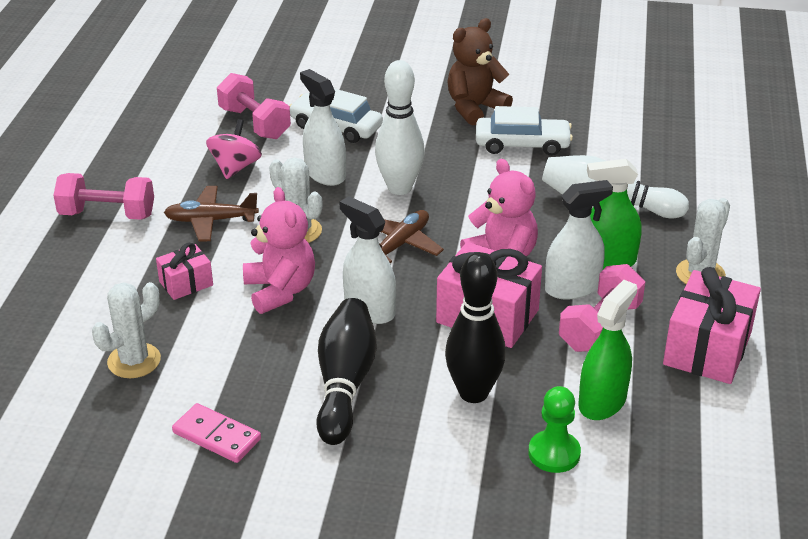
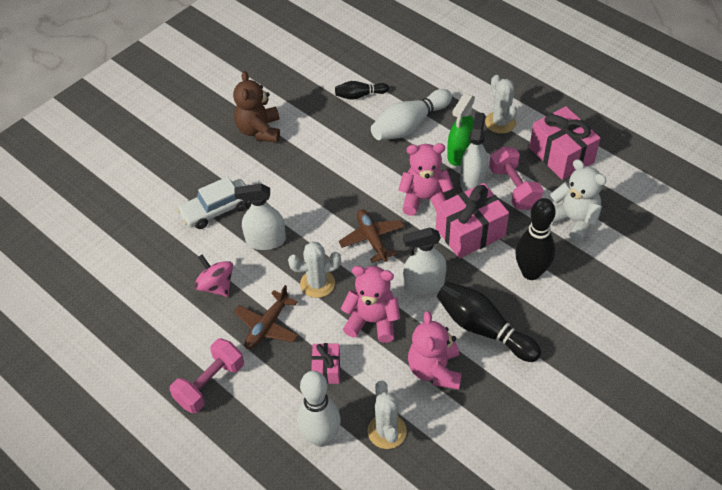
camera: 55 degrees left, 15 degrees up
(217, 436) = (488, 415): pink domino -> none
(249, 366) = (435, 370): none -> pink teddy bear
(255, 123) = (171, 251): pink dumbbell -> none
(399, 188) = (313, 210): white bowling pin -> white bowling pin (321, 437)
(522, 144) = (318, 129): white car -> none
(554, 453) = (600, 262): green pawn -> none
(602, 401) = (573, 221): green spray bottle -> white teddy bear
(609, 151) = (359, 95): none -> black bowling pin

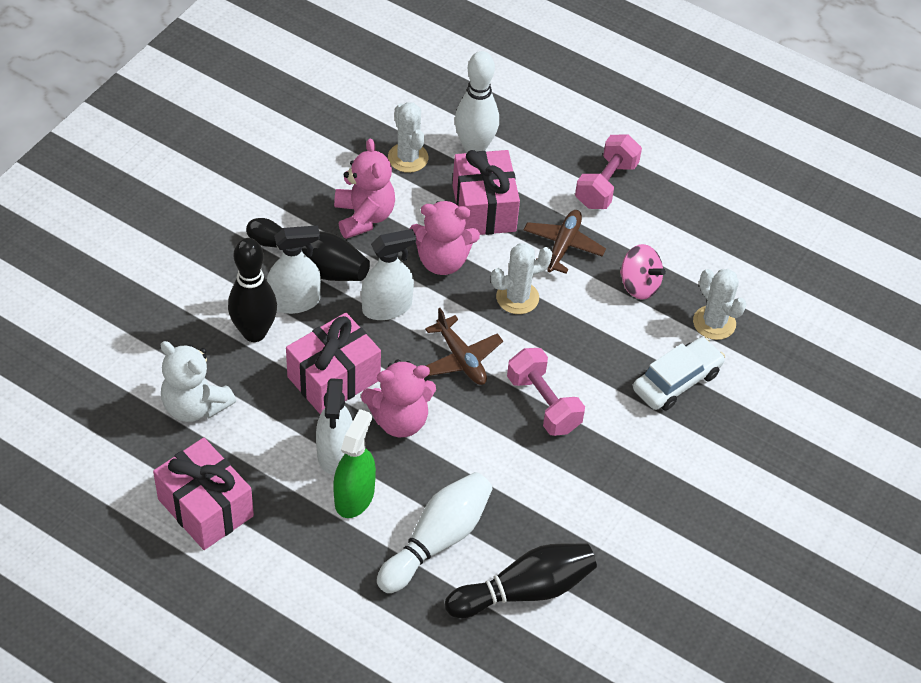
camera: 165 degrees right, 0 degrees up
(259, 130) = (661, 510): brown teddy bear -> none
(266, 240) = (597, 345): white spray bottle -> white spray bottle (294, 301)
(326, 369) = (484, 208): pink gift -> pink gift, size x1.85
(359, 95) = (525, 590): black bowling pin -> black bowling pin, size x1.78
(500, 122) = (297, 558): white cactus -> white cactus (714, 323)
(513, 188) = (276, 447): pink dumbbell -> pink dumbbell (543, 403)

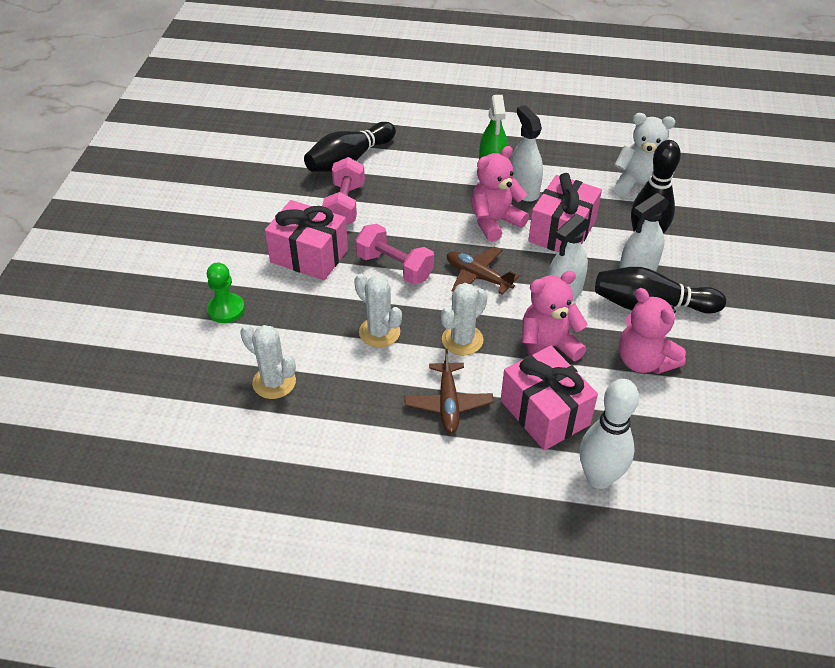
camera: 160 degrees right, 5 degrees down
(205, 507) = (579, 139): pink gift -> pink gift (309, 256)
(408, 158) = (654, 438): white cactus -> white cactus (379, 332)
(437, 540) = (421, 167): white bowling pin -> none
(606, 185) = (439, 490): pink dumbbell -> pink dumbbell (345, 205)
(639, 285) = (358, 392): pink spinning top -> none
(676, 381) = (292, 320): white car -> none
(742, 420) = (226, 309): none -> green pawn

